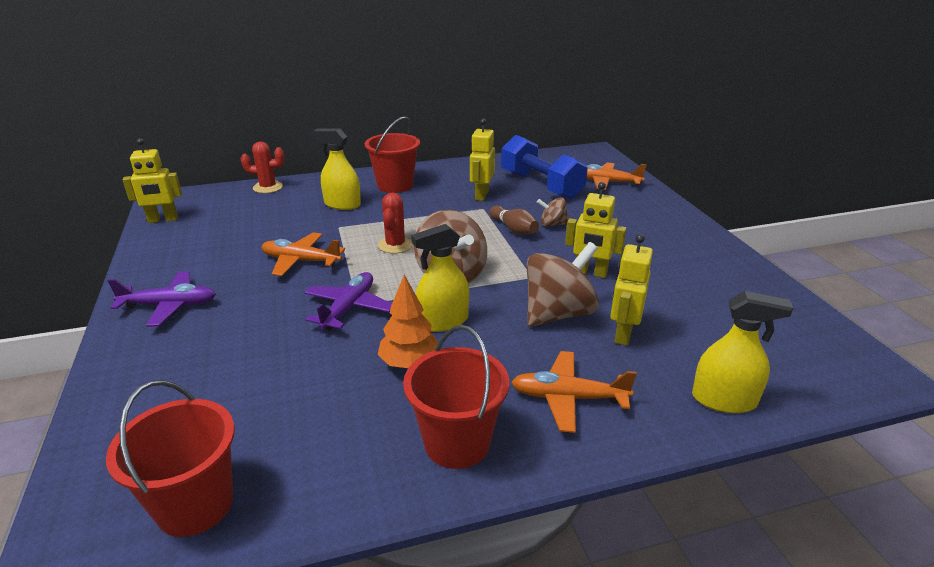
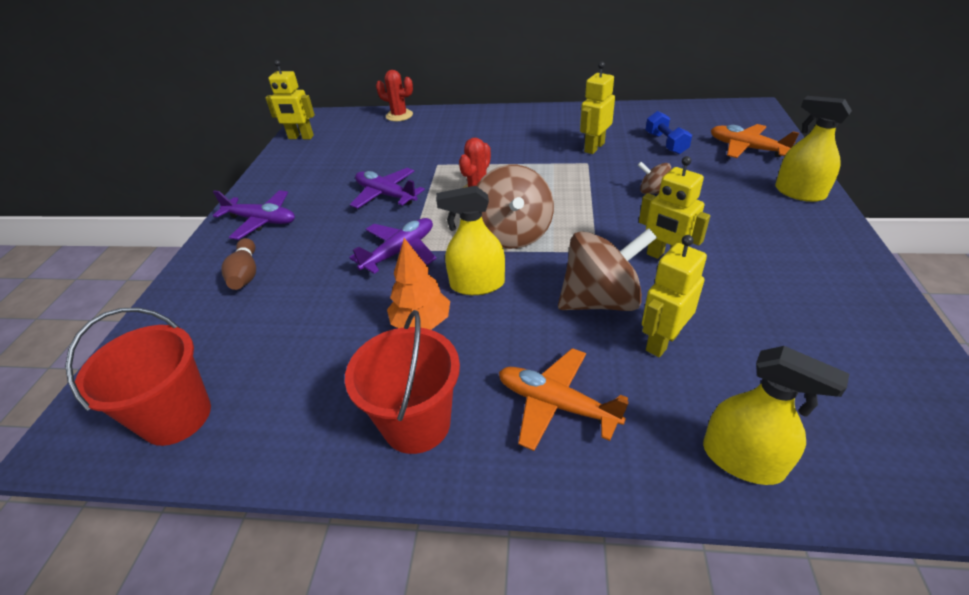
camera: 25 degrees right, 10 degrees up
(301, 261) = (386, 195): orange plane -> purple plane
(342, 204) = (453, 141): yellow spray bottle -> yellow spray bottle (799, 192)
(395, 185) = (513, 126): red bucket -> none
(513, 229) = (607, 191): brown bowling pin -> brown bowling pin (246, 274)
(541, 185) = (665, 143): blue dumbbell -> blue dumbbell, size x0.53

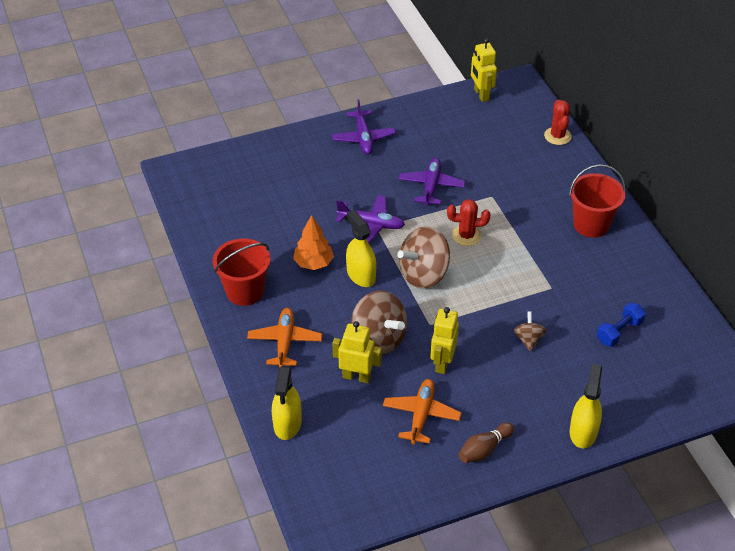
camera: 60 degrees right, 5 degrees up
(177, 417) = (203, 200): red bucket -> red bucket (591, 224)
(246, 274) = (310, 162): brown bowling pin -> brown bowling pin (484, 449)
(594, 147) = (580, 285): yellow robot -> none
(746, 148) = (645, 389): orange plane -> orange plane (421, 415)

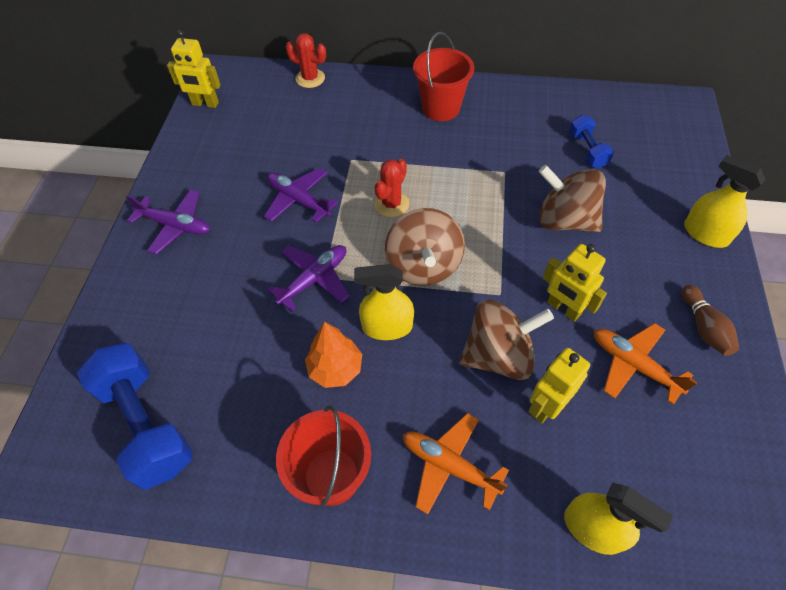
camera: 60 degrees left, 10 degrees up
(224, 198) = (146, 424): none -> blue dumbbell
(528, 339) = (564, 220): brown spinning top -> brown spinning top, size x1.99

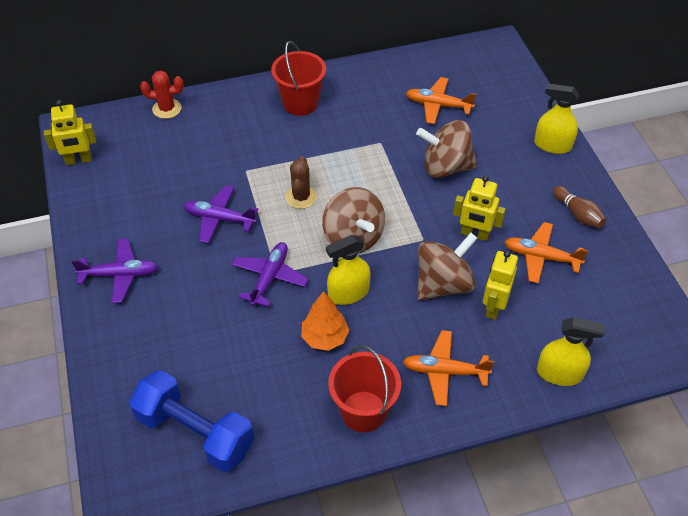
camera: 25 degrees left, 5 degrees down
(391, 204) = (301, 197): red cactus -> brown cactus
(587, 150) = (438, 105): blue dumbbell -> orange plane

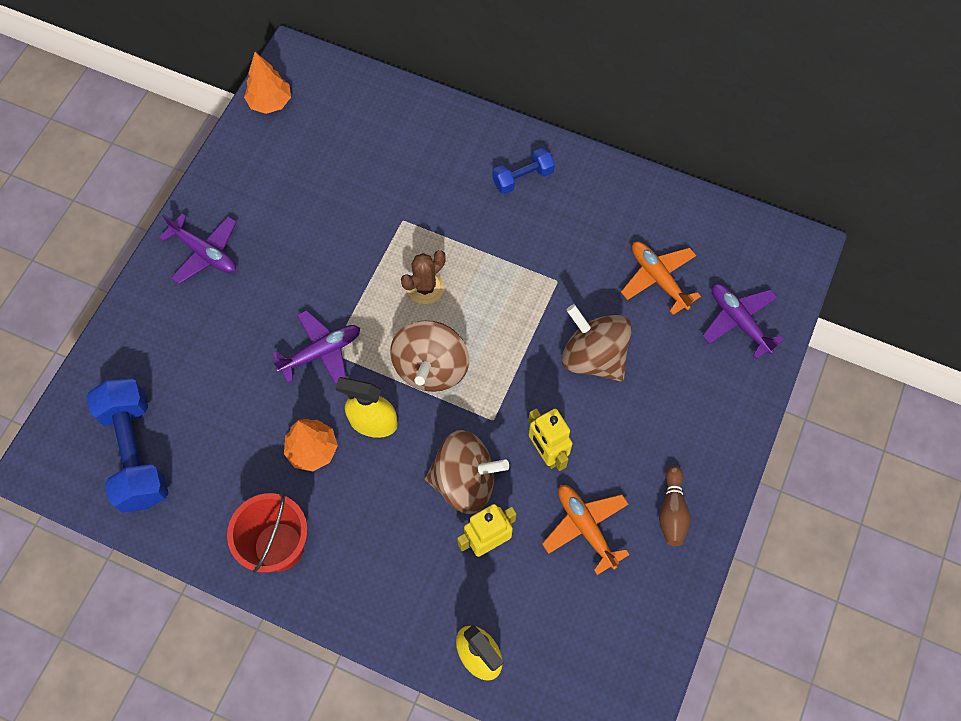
camera: 40 degrees right, 15 degrees up
(78, 160) = (270, 102): yellow robot -> orange tree
(167, 109) = (393, 96): red cactus -> none
(219, 219) = (333, 256): purple plane -> purple plane (738, 321)
(300, 103) = (522, 178): red bucket -> blue dumbbell
(444, 371) = (380, 567): orange plane -> none
(552, 145) = (730, 414): yellow spray bottle -> none

